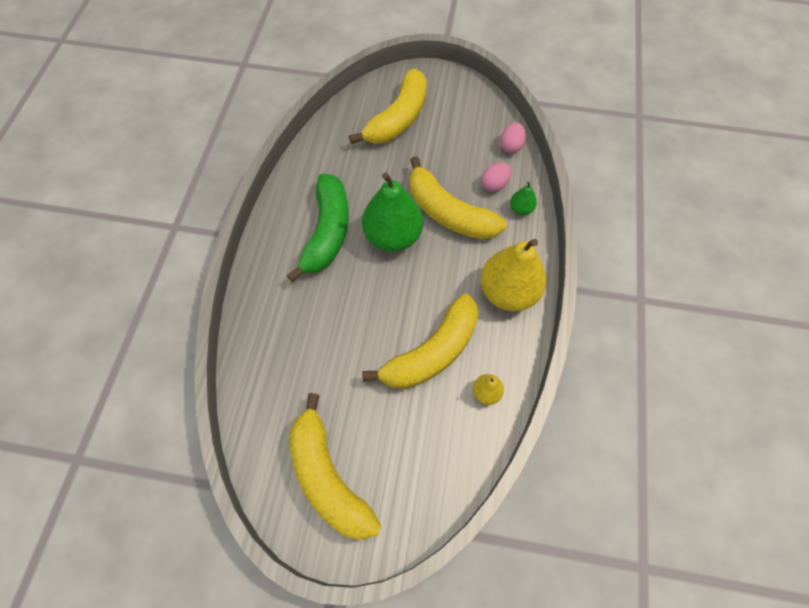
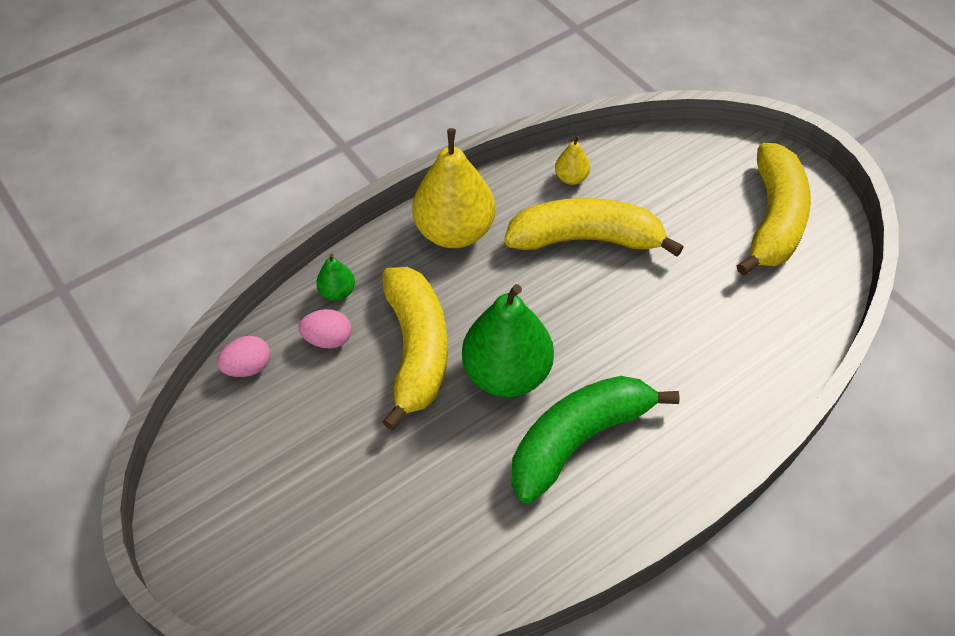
camera: 135 degrees left, 10 degrees down
(398, 119) = (326, 528): yellow banana -> none

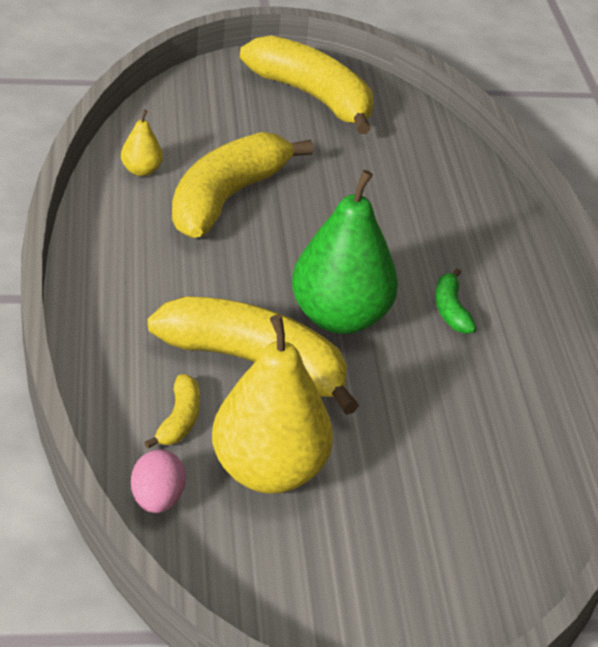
camera: 65 degrees left, 15 degrees down
(328, 339) = (179, 420): pink egg -> yellow banana
(337, 292) = (120, 386): green pear -> none
(455, 232) = (127, 270): yellow pear -> yellow pear (268, 471)
(579, 439) = (451, 310): green banana -> green banana, size x0.44

